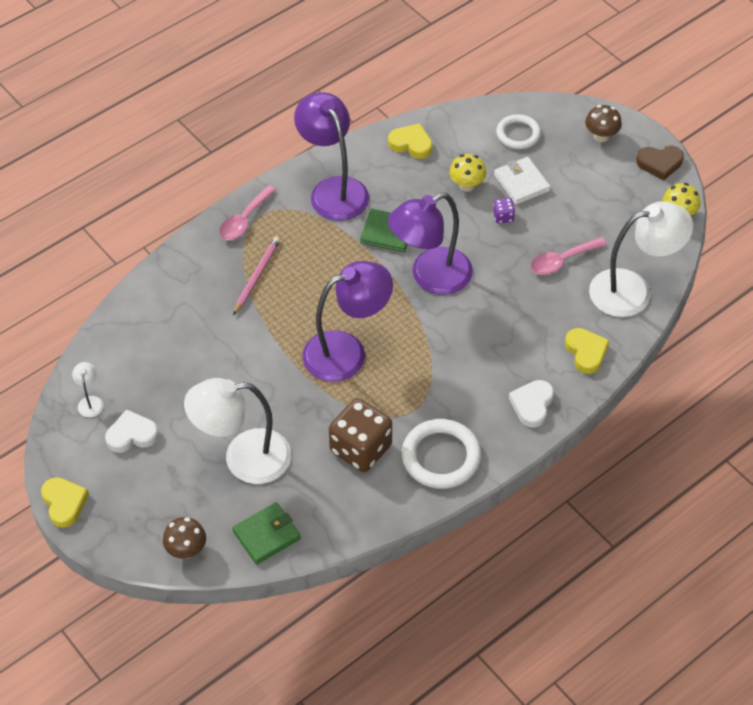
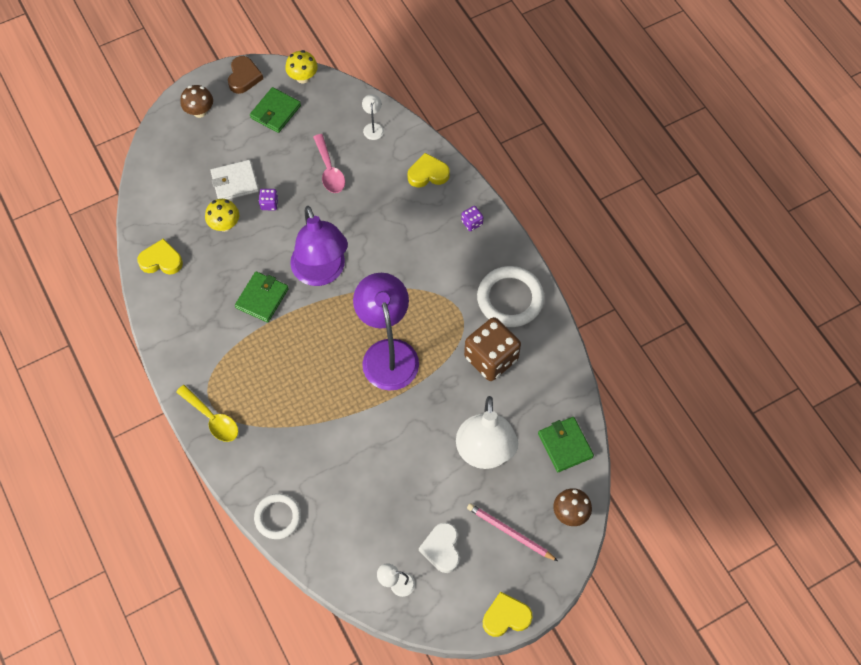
camera: 80 degrees left, 10 degrees up
(244, 220) = (212, 419): pink spoon -> yellow spoon
(257, 276) = (283, 416): pink pencil -> pink pencil (510, 532)
(333, 190) = (197, 335): purple lamp -> none
(411, 144) = (161, 260): yellow heart -> yellow heart turned 60 degrees clockwise
(518, 134) = (177, 173): white ring -> white ring (278, 517)
(532, 405) = (472, 223): white heart -> purple dice
(623, 199) = (275, 112): none -> green wallet
(633, 290) = (373, 127): white lamp -> white lamp, size x0.40

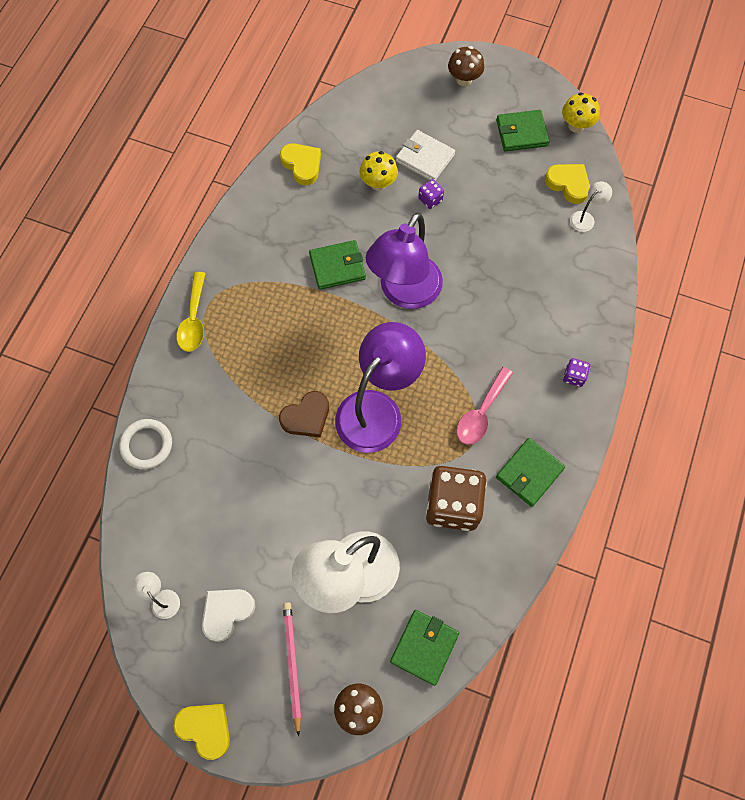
camera: 50 degrees right, 5 degrees up
(244, 77) = (529, 84): brown heart -> brown heart (306, 417)
(329, 170) = (508, 219): pink spoon -> pink spoon (481, 413)
(428, 174) = (585, 299): yellow heart -> yellow heart (568, 184)
(510, 299) = (529, 473): white ring -> green wallet

